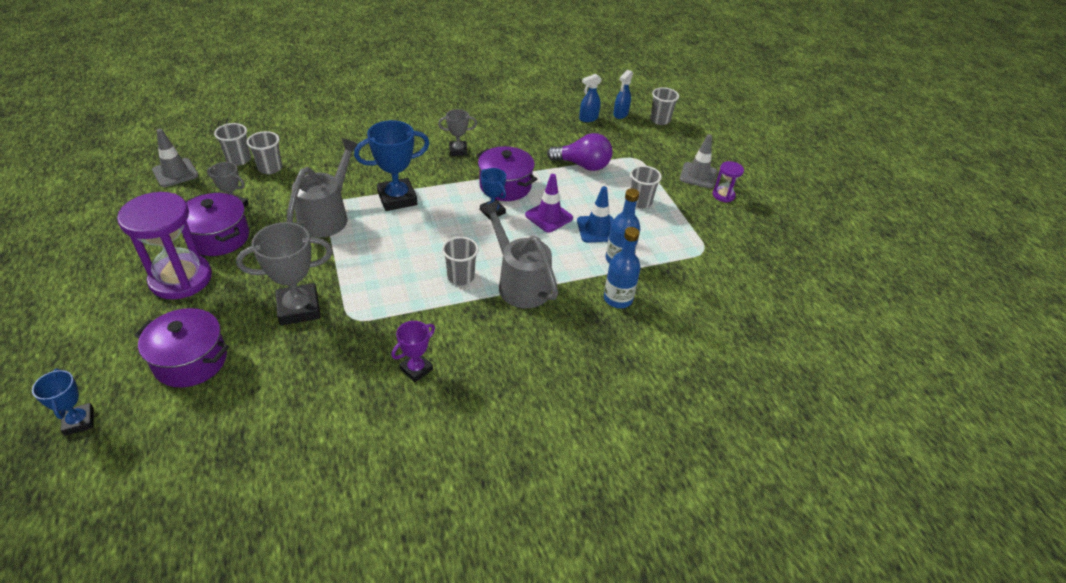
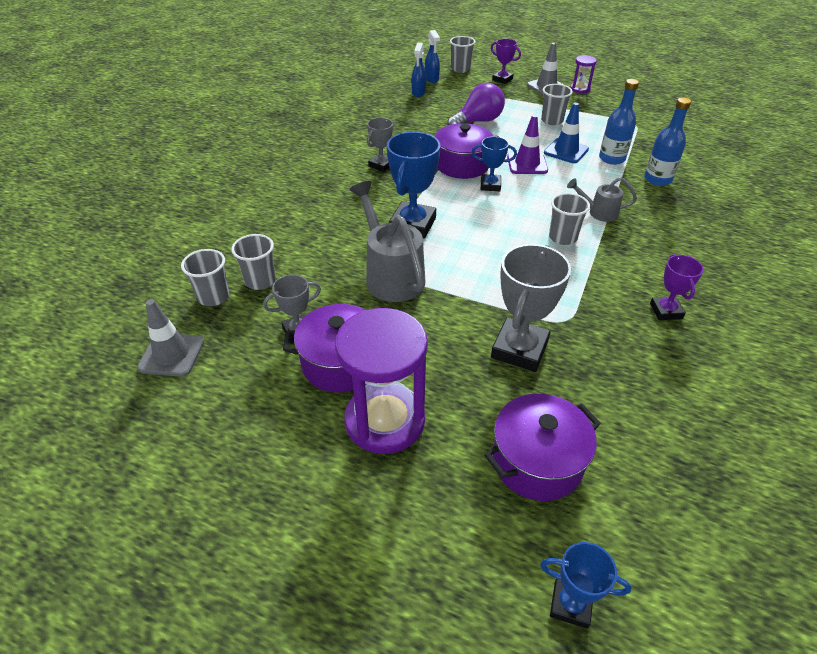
camera: 45 degrees left, 0 degrees up
(520, 283) = (598, 212): grey watering can -> grey watering can, size x0.54
(674, 148) = (502, 79): none -> purple trophy

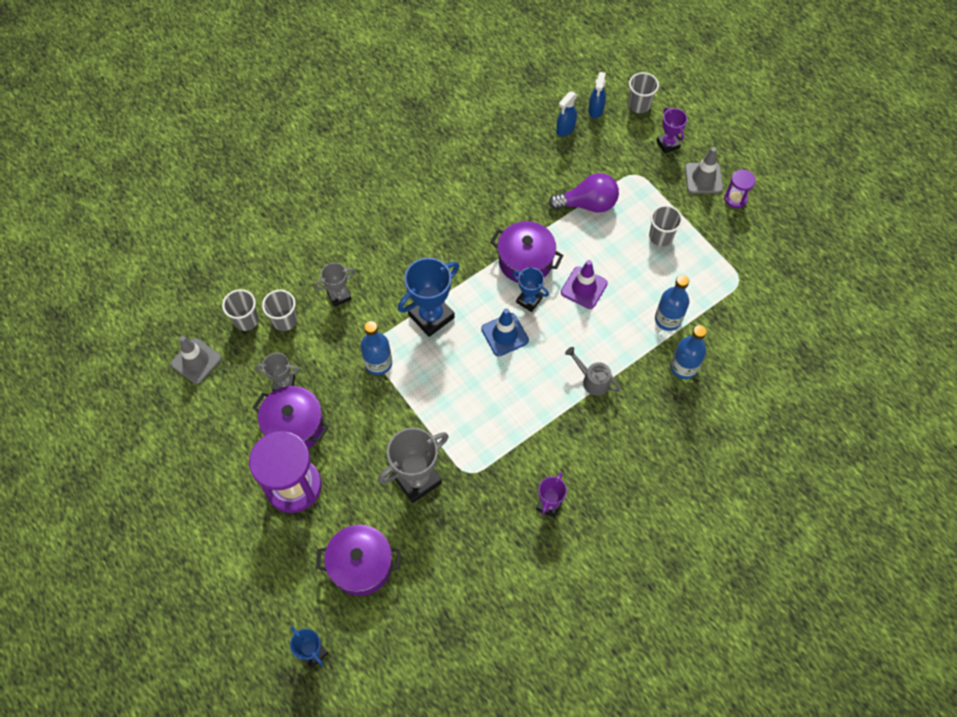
camera: 30 degrees right, 20 degrees up
(381, 165) = (456, 227): grey trophy -> grey trophy (339, 295)
(391, 275) = (378, 363): grey watering can -> blue bottle
(562, 237) = (538, 392): grey cup -> none
(566, 151) = (634, 288): blue traffic cone -> blue traffic cone (505, 334)

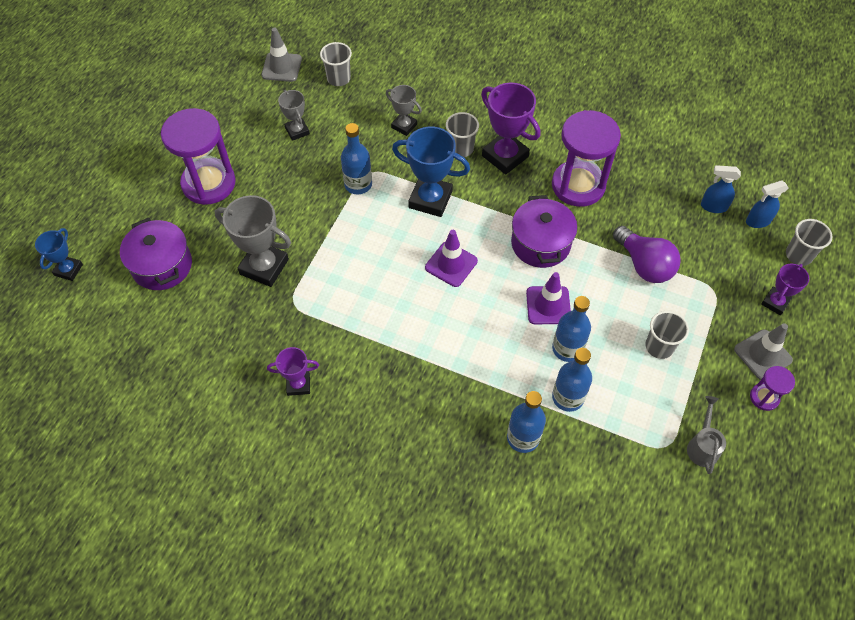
camera: 60 degrees right, 5 degrees down
(285, 320) = (355, 102): grey cup -> grey cup (461, 149)
(294, 426) = (263, 157): purple pot -> none
(424, 238) = (505, 156): none -> purple trophy
(487, 204) = (578, 185): none -> purple hourglass
(505, 334) = (451, 264): blue traffic cone -> purple traffic cone
(529, 300) = (501, 266): blue trophy -> none
(592, 380) = (452, 360): grey watering can -> grey watering can (703, 446)
(628, 296) = (567, 349): none -> blue bottle

